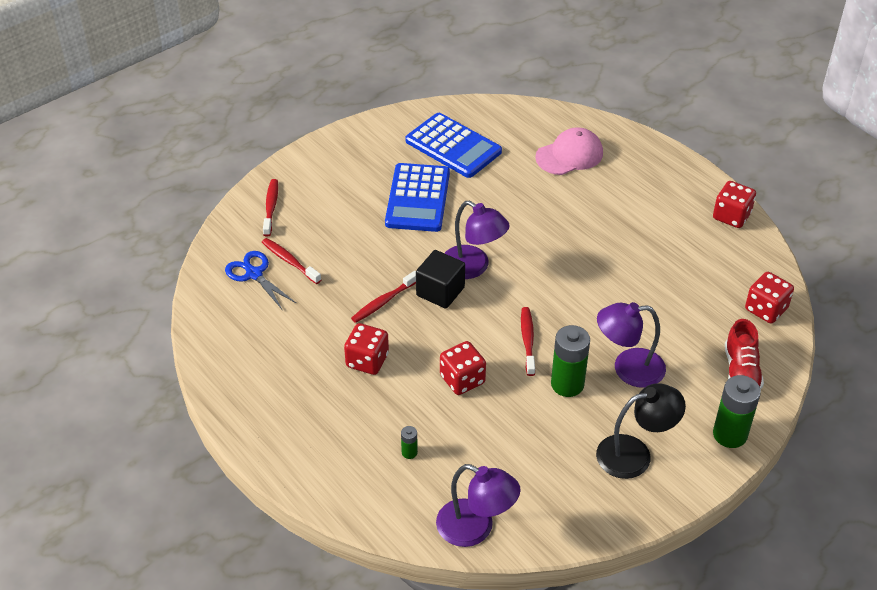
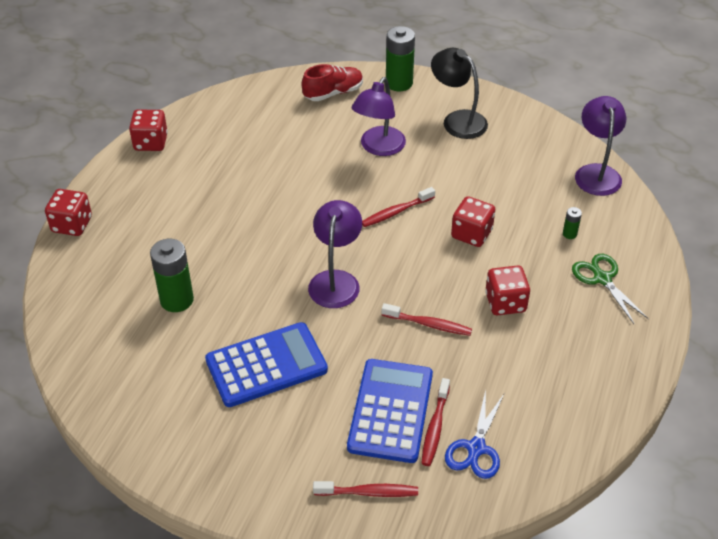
camera: 120 degrees left, 0 degrees up
(271, 207) = (369, 492): red toothbrush -> red toothbrush turned 150 degrees counterclockwise
(339, 443) = (602, 279): none -> green scissors
(440, 291) = (384, 290): black cube -> none
(453, 146) = (160, 373): blue calculator -> blue calculator (390, 411)
(567, 384) = (423, 174): green battery -> green battery (177, 300)
(569, 155) = (122, 273): pink cap -> none
(628, 368) = (378, 148): purple lamp -> purple lamp turned 60 degrees clockwise
(766, 309) = (255, 97): red dice -> red dice (72, 225)

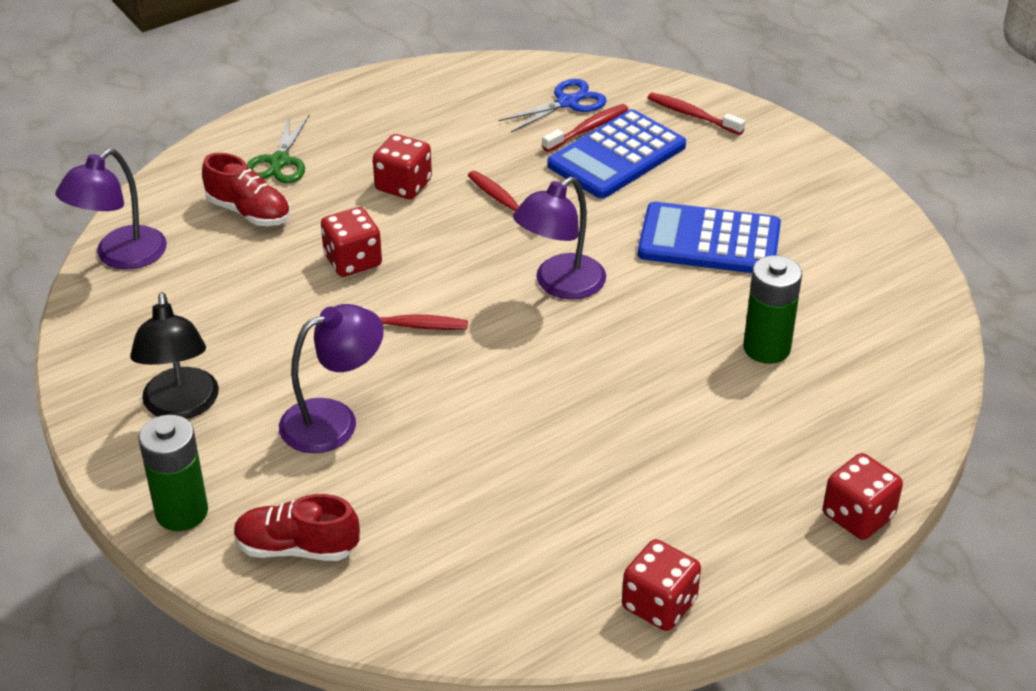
camera: 145 degrees left, 5 degrees down
(569, 234) = (249, 212): green battery -> red shoe

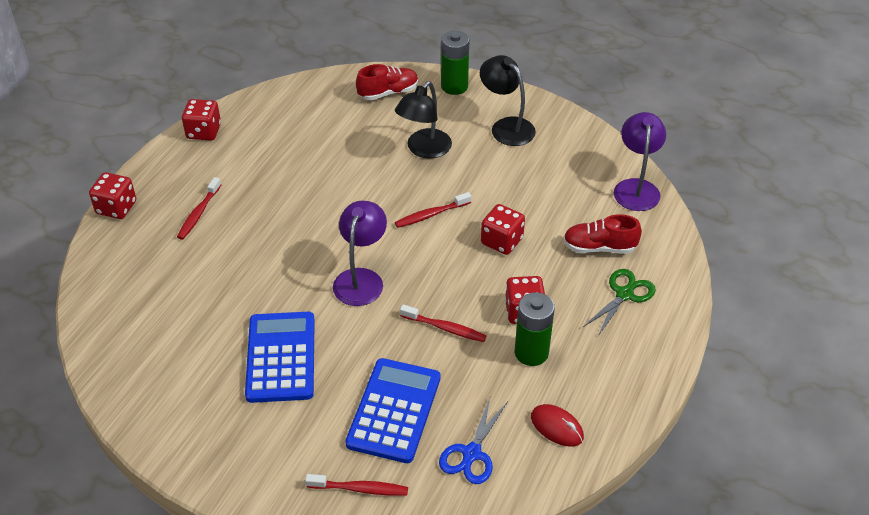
camera: 150 degrees right, 5 degrees up
(279, 161) = (624, 294): green scissors -> green scissors turned 60 degrees clockwise
(334, 420) = (424, 150): purple lamp -> black lamp
(469, 93) = (557, 427): none -> red mouse
(588, 129) = (435, 430): red toothbrush -> red toothbrush (198, 213)
(709, 241) = (281, 357): blue calculator -> blue calculator turned 75 degrees counterclockwise
(766, 348) = (205, 287): green battery -> green battery (531, 352)

